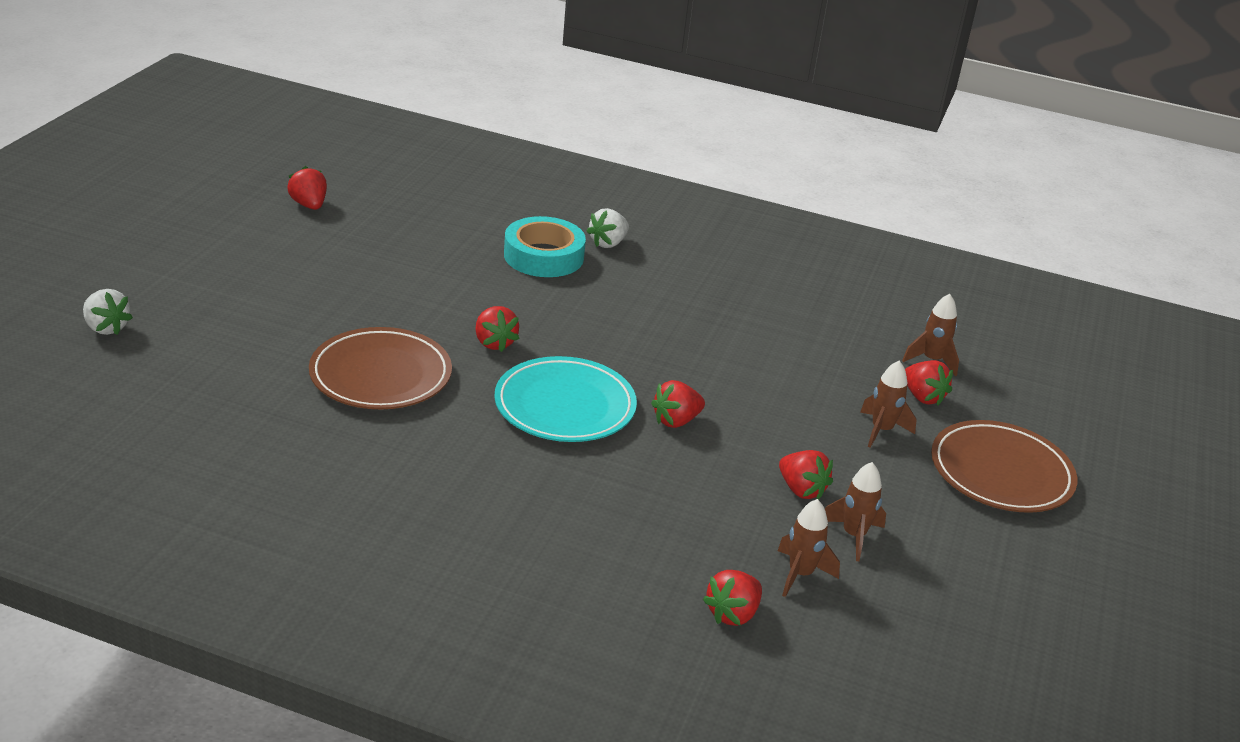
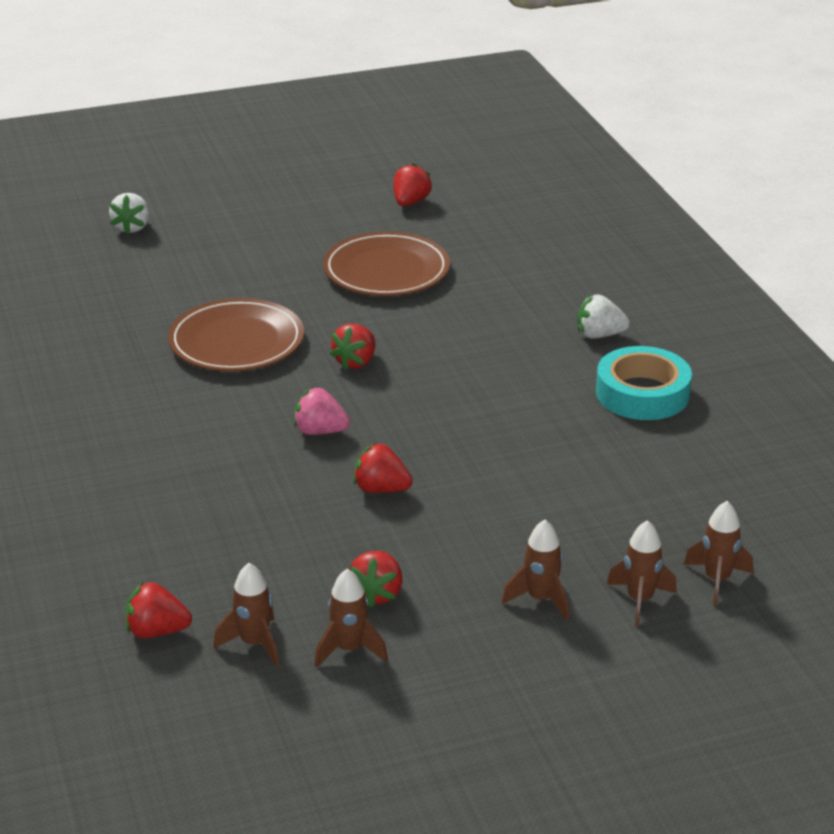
camera: 55 degrees right, 0 degrees up
(543, 256) = (521, 319): turquoise tape -> turquoise tape (642, 393)
(565, 406) = (320, 431): turquoise plate -> pink strawberry
(922, 397) = (640, 600): red strawberry -> brown rocket
(1001, 472) = (583, 698): brown plate -> brown plate (386, 271)

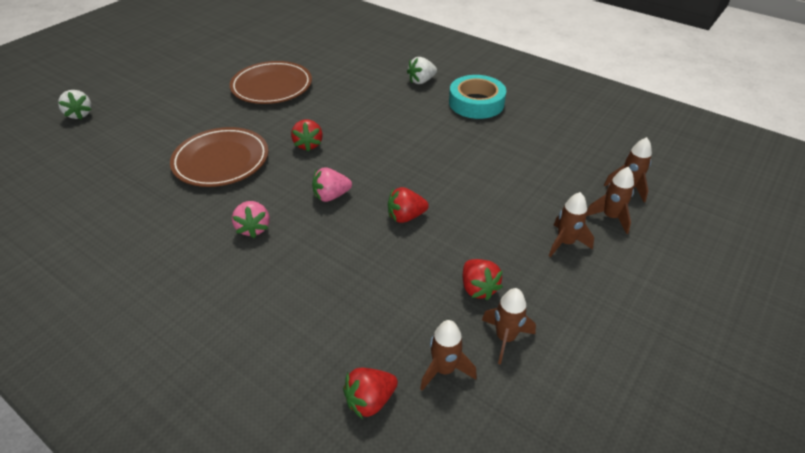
camera: 35 degrees left, 10 degrees up
(201, 429) = (254, 228): none -> pink strawberry
(410, 202) = (247, 46): red strawberry -> none

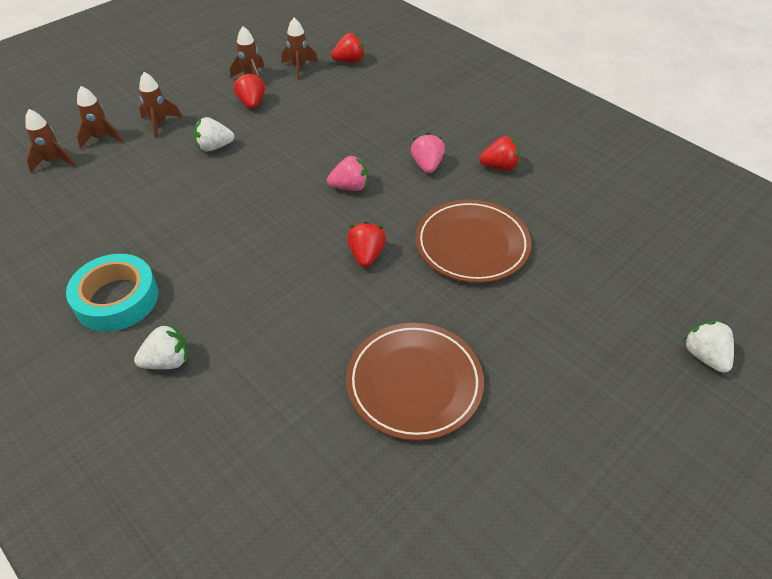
camera: 170 degrees left, 5 degrees up
(406, 217) = (284, 159): red strawberry -> red strawberry (499, 167)
(485, 222) = (214, 147): none -> white strawberry

